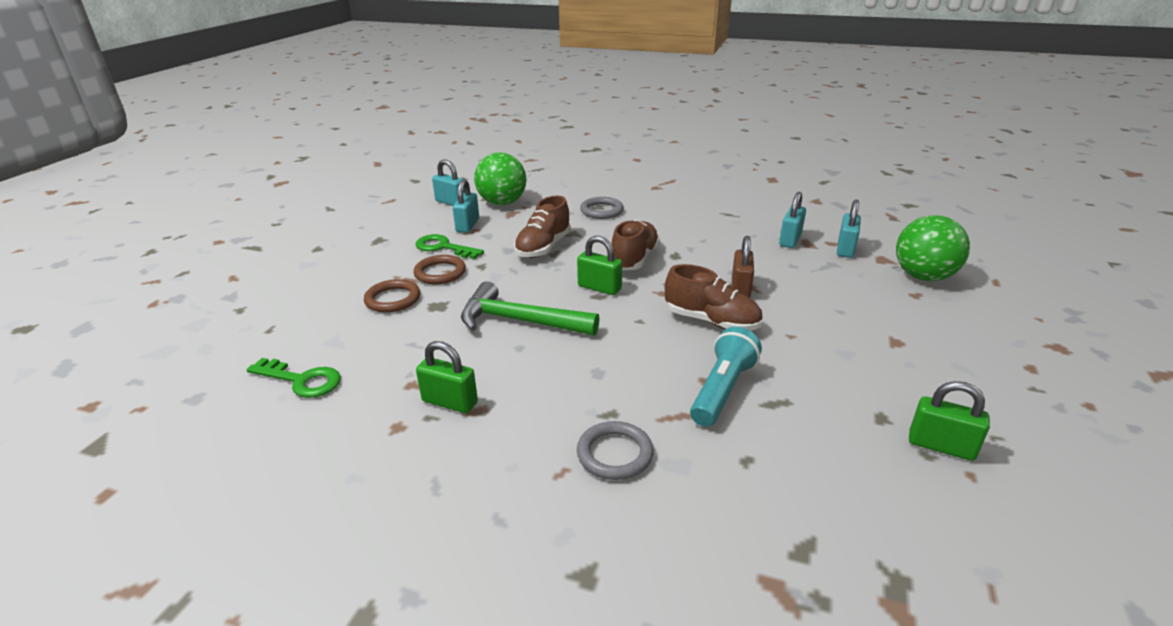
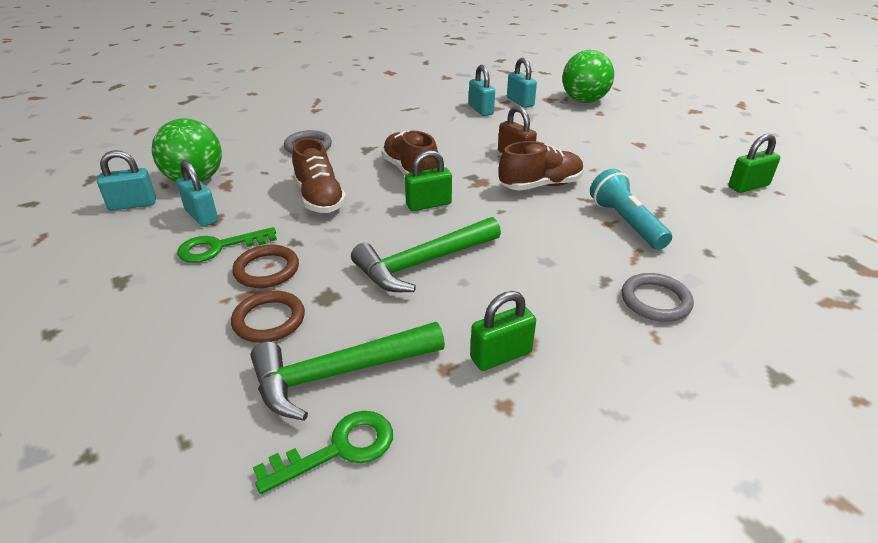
camera: 50 degrees left, 5 degrees up
(366, 347) = (338, 374): none -> green hammer

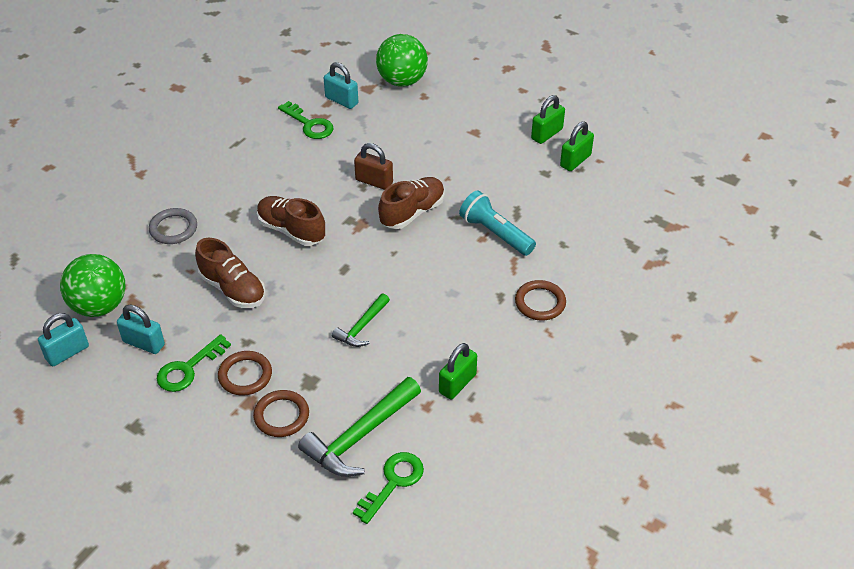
camera: 25 degrees left, 10 degrees up
(422, 263) = (362, 327): green hammer -> green hammer, size x0.58
(428, 204) = (331, 265): green padlock -> green padlock (547, 134)
(481, 110) = (309, 124): turquoise padlock -> green key
(655, 301) = (540, 303): grey ring -> brown ring

